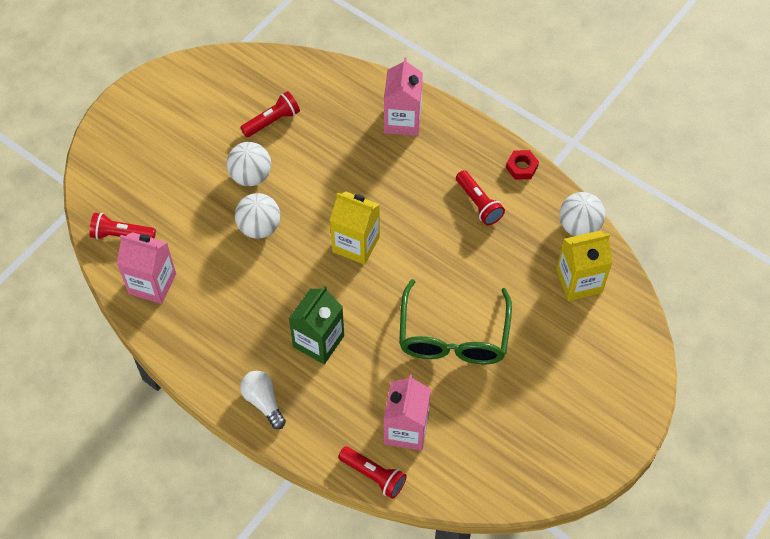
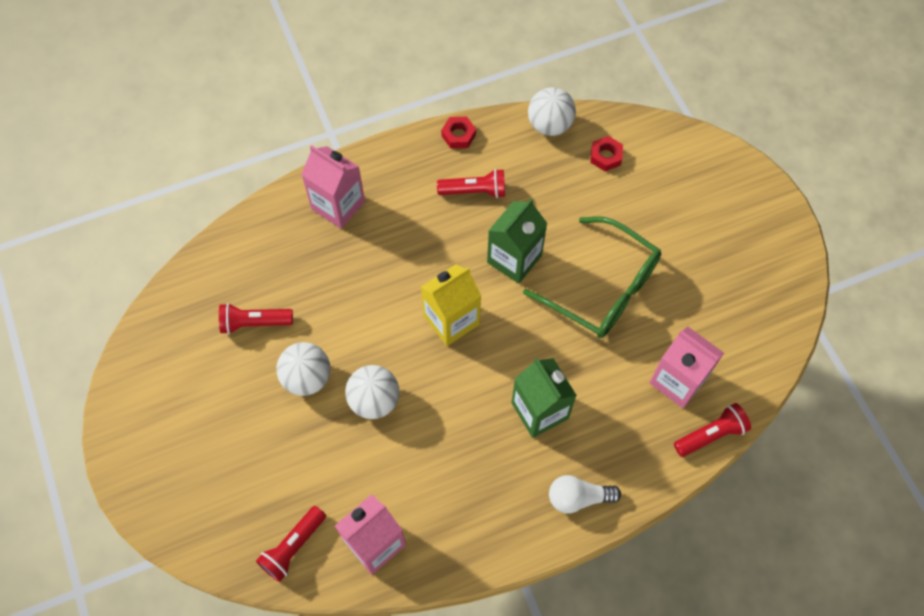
camera: 60 degrees left, 5 degrees up
(272, 121) = (254, 323): red flashlight -> red flashlight turned 90 degrees counterclockwise
(437, 261) = (514, 259): none -> green carton
(579, 281) = (606, 156): yellow carton -> red nut

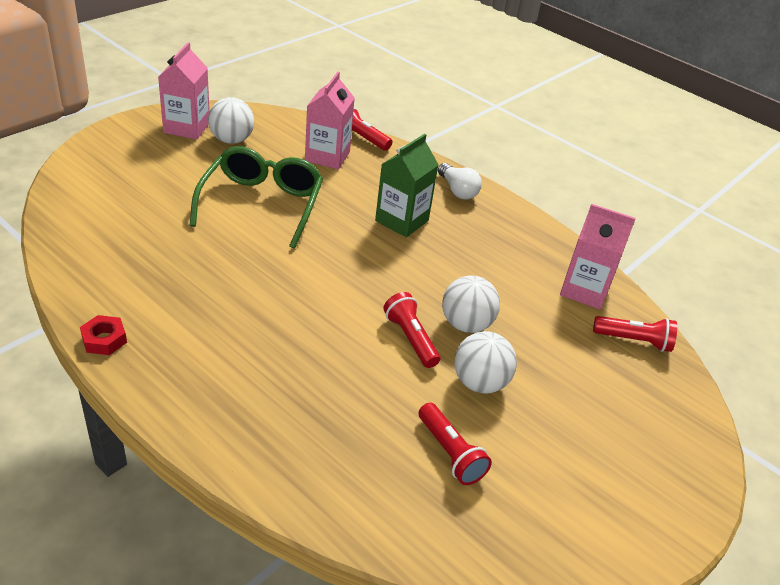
camera: 120 degrees left, 25 degrees down
(338, 205) = (251, 425): pink carton -> pink carton (187, 127)
(451, 320) = (349, 291): yellow carton -> none
(474, 191) = (183, 308): red flashlight -> red flashlight (410, 338)
(514, 259) = (257, 263): green carton -> none
(549, 125) = (69, 269): white ball -> white ball (231, 140)
(606, 156) = (103, 223): red nut -> none

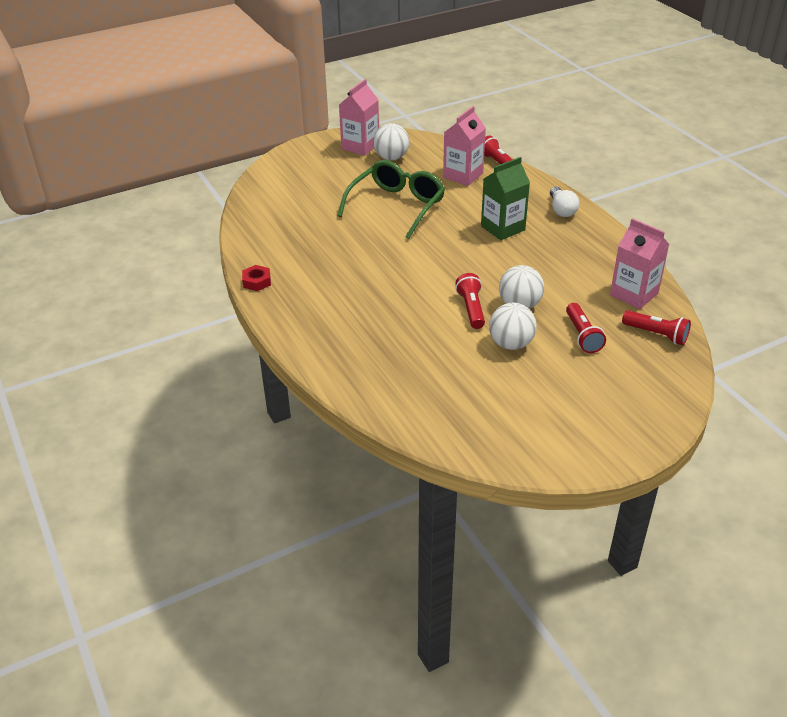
camera: 25 degrees right, 0 degrees up
(450, 453) = (466, 382): red flashlight -> red flashlight (582, 336)

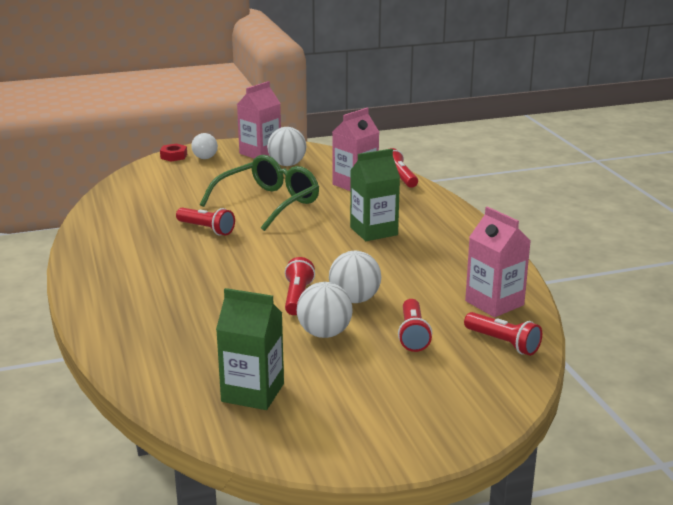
camera: 10 degrees right, 15 degrees down
(257, 281) = (80, 251): red nut -> red nut (174, 156)
(356, 243) = (206, 229): none -> red flashlight
(480, 411) = (252, 392): none -> green carton
(561, 210) = (448, 222): white light bulb -> white light bulb (206, 155)

